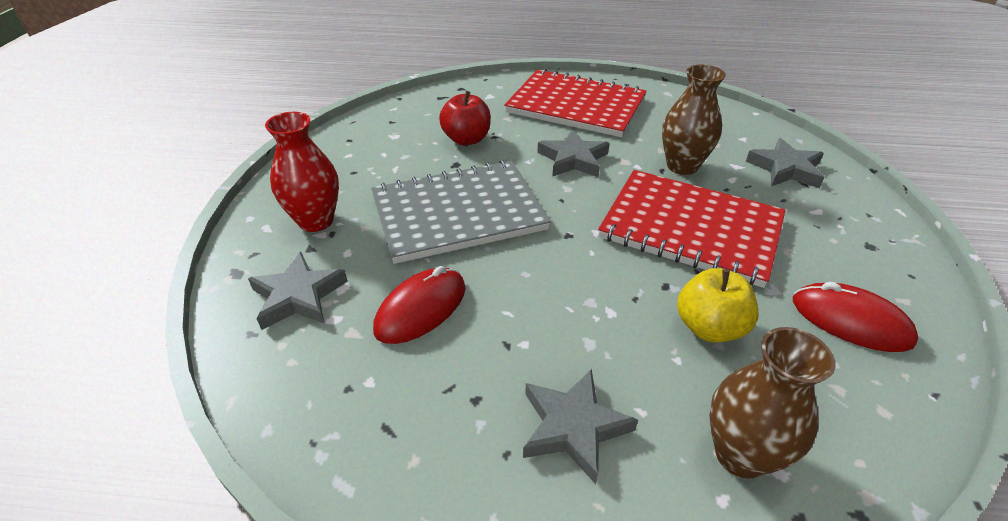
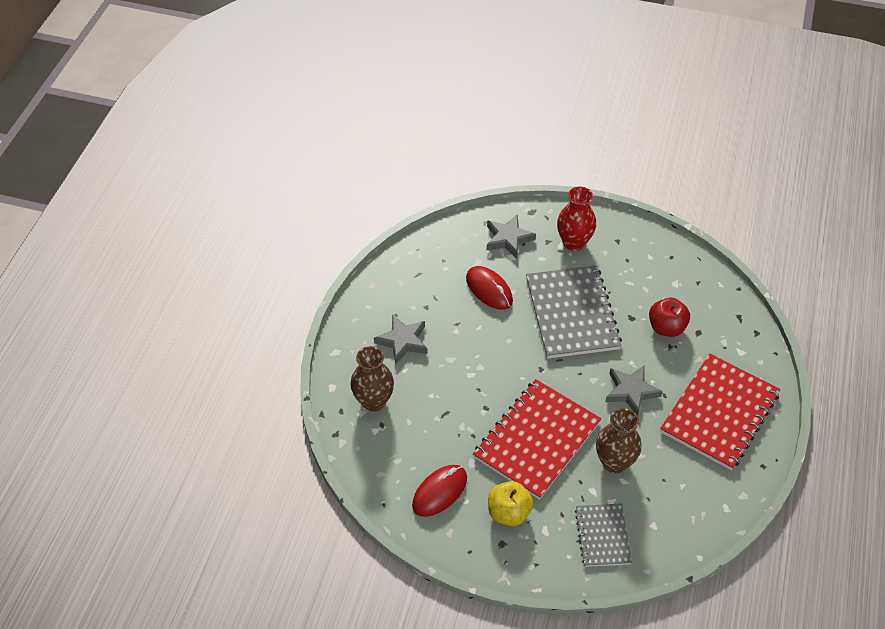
camera: 100 degrees right, 10 degrees up
(709, 327) = (449, 418): yellow apple -> yellow apple (508, 512)
(785, 169) = (602, 536): grey star -> grey notebook

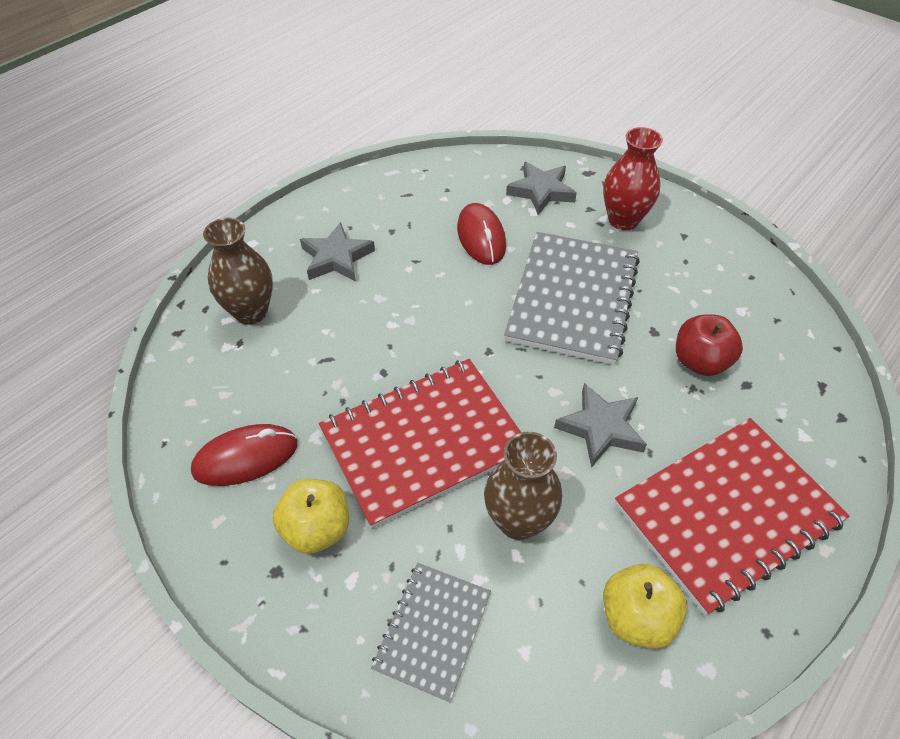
camera: 25 degrees right, 0 degrees up
(698, 485) = (636, 617): none -> yellow apple

